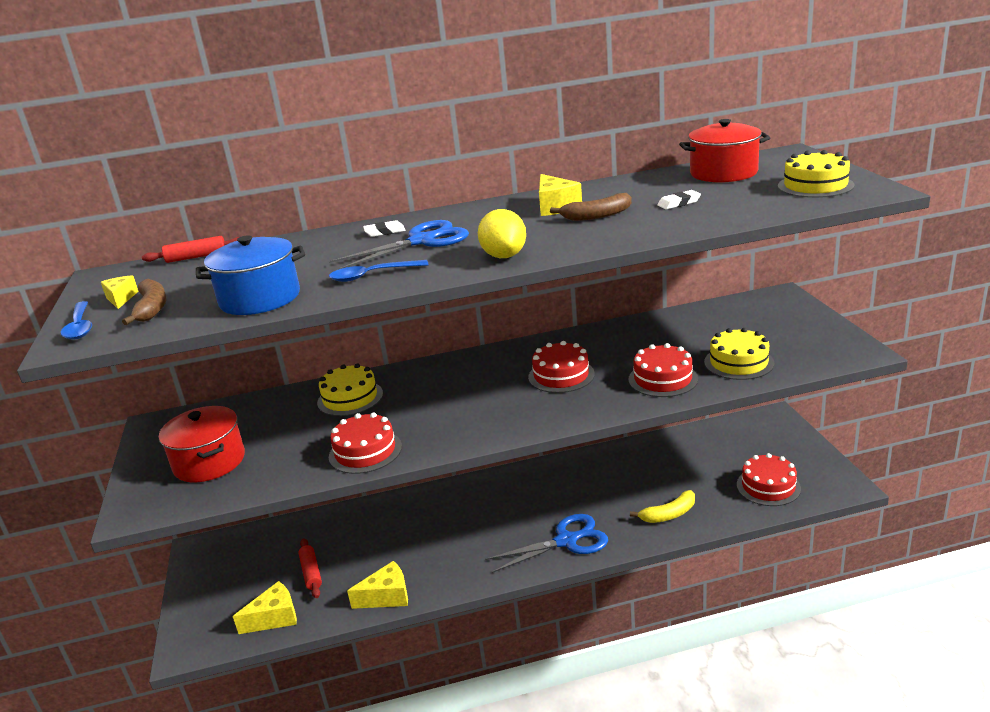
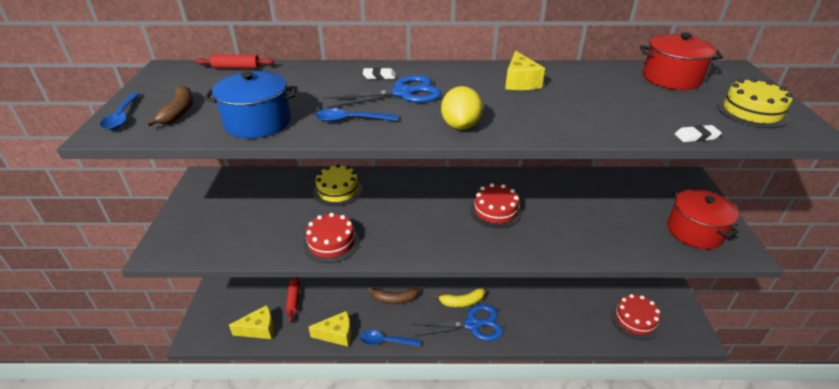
camera: 10 degrees right, 10 degrees up
(121, 298) = (164, 95): yellow cheese -> none
(209, 462) = (224, 221): red pot -> red pot (694, 231)
(457, 587) = (385, 341): none -> blue spoon
(597, 216) = (550, 100): brown banana -> brown banana (394, 299)
(663, 379) = (573, 235): red cake -> none
(669, 514) = (553, 323): yellow banana -> yellow banana (462, 302)
(679, 203) = (624, 103): white eraser -> white eraser (696, 136)
(738, 362) = (638, 235): yellow cake -> none

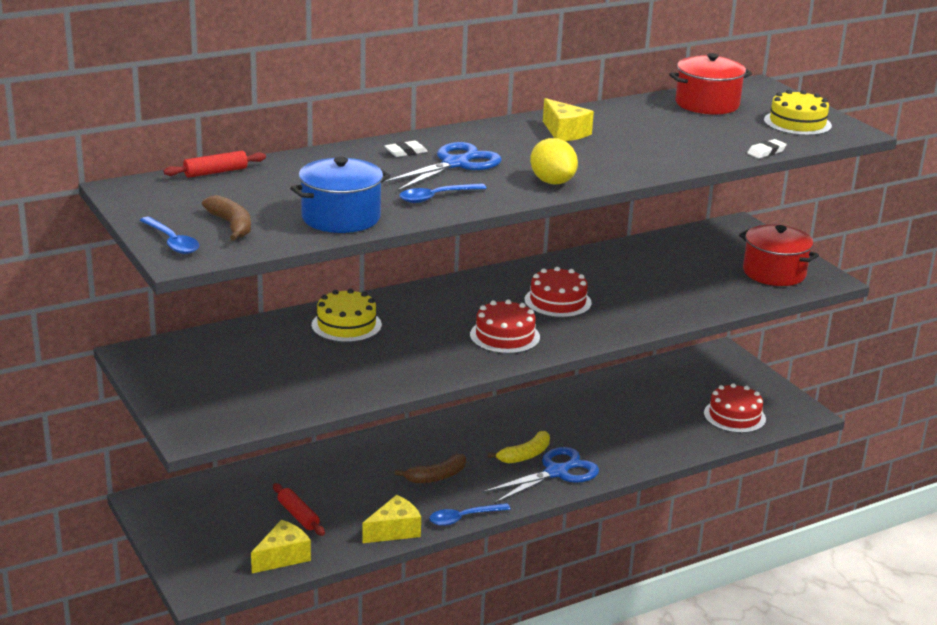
camera: 30 degrees left, 10 degrees down
(331, 243) = (400, 373): red cake -> red cake (504, 336)

